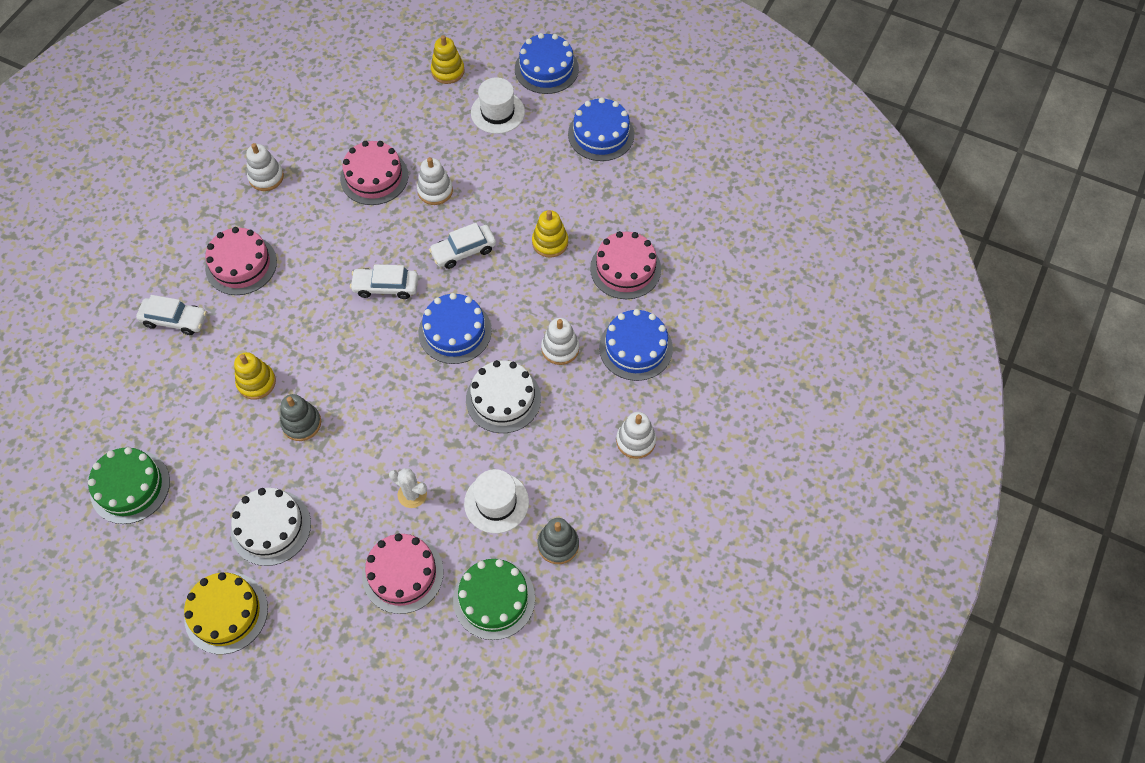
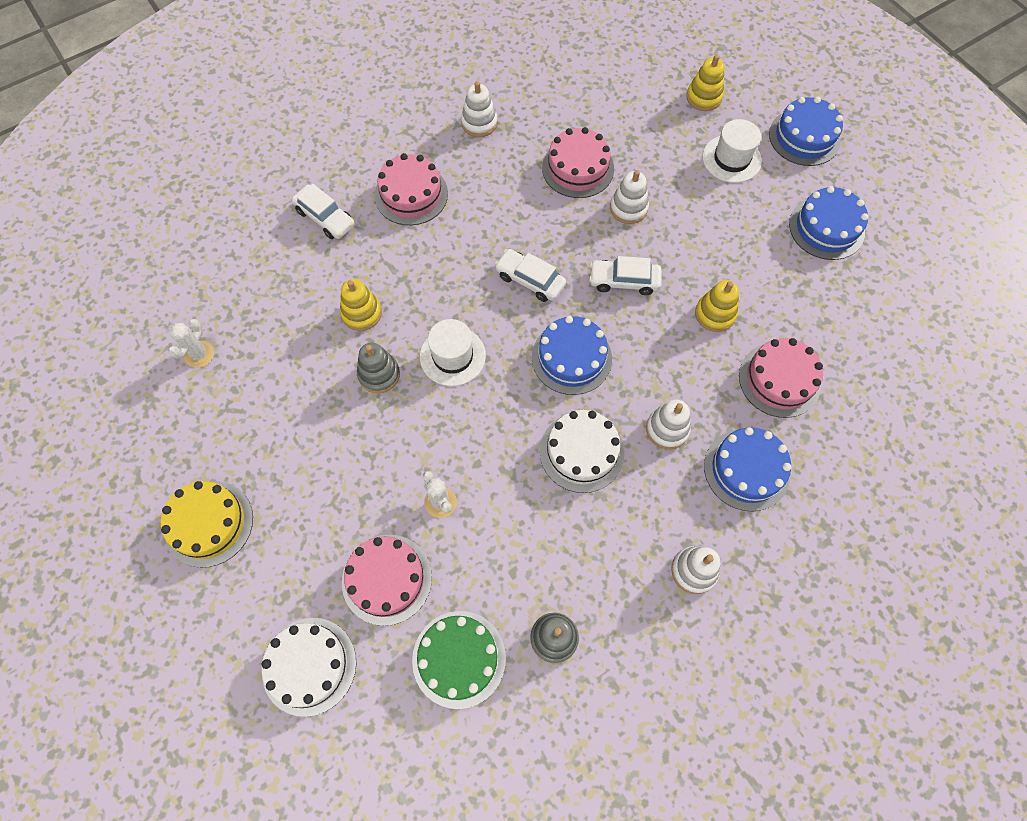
camera: 30 degrees right, 5 degrees up
(130, 487) = (199, 354): green cake -> white cactus
(271, 527) = (295, 461): white cake -> white cake (309, 666)
(496, 502) = (516, 557): white hat -> white hat (452, 356)

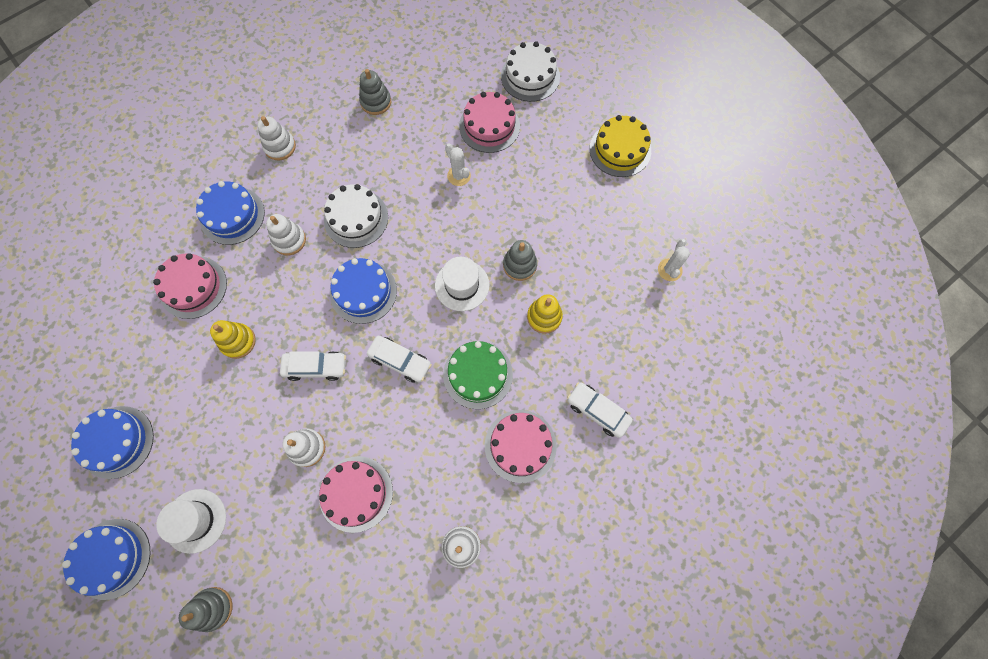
camera: 175 degrees right, 5 degrees up
(459, 659) = (436, 87): green cake -> green cake (478, 374)
(704, 97) = (212, 608): yellow stacking toy -> grey stacking toy

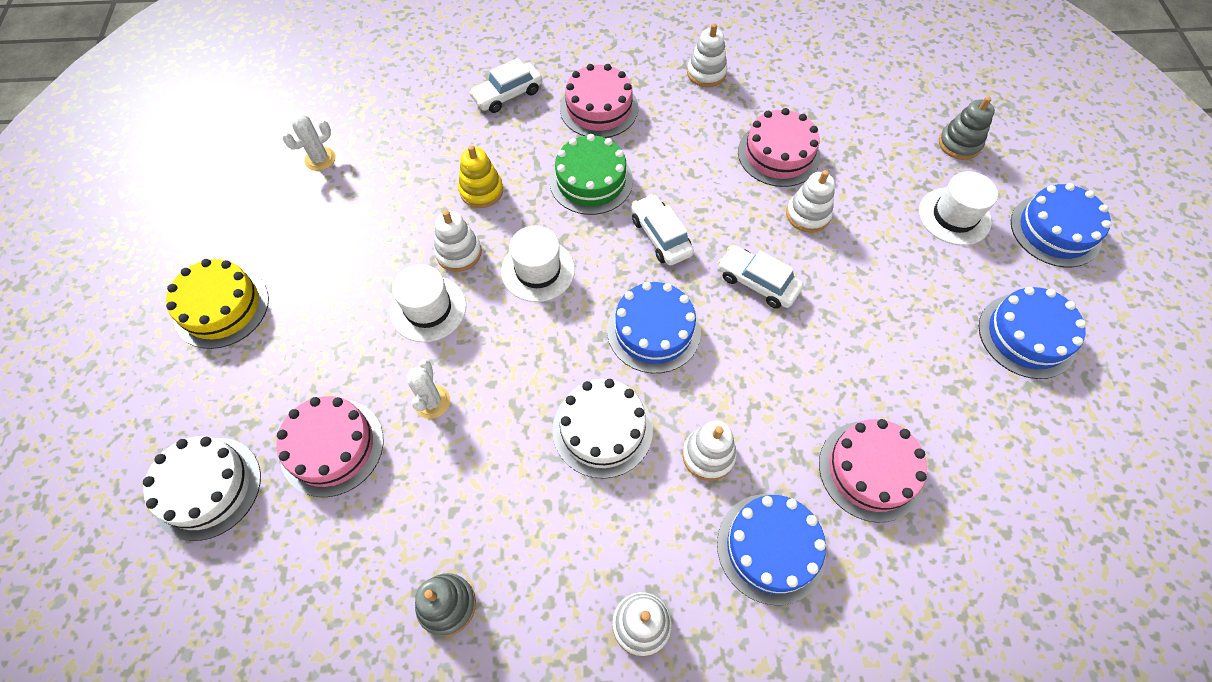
camera: 145 degrees left, 10 degrees down
(238, 341) = (837, 363): yellow stacking toy -> none
(506, 221) = (428, 308): none -> white hat
(519, 265) = (459, 253): grey stacking toy -> white stacking toy
(597, 411) = (507, 94): white car -> white car turned 75 degrees clockwise

